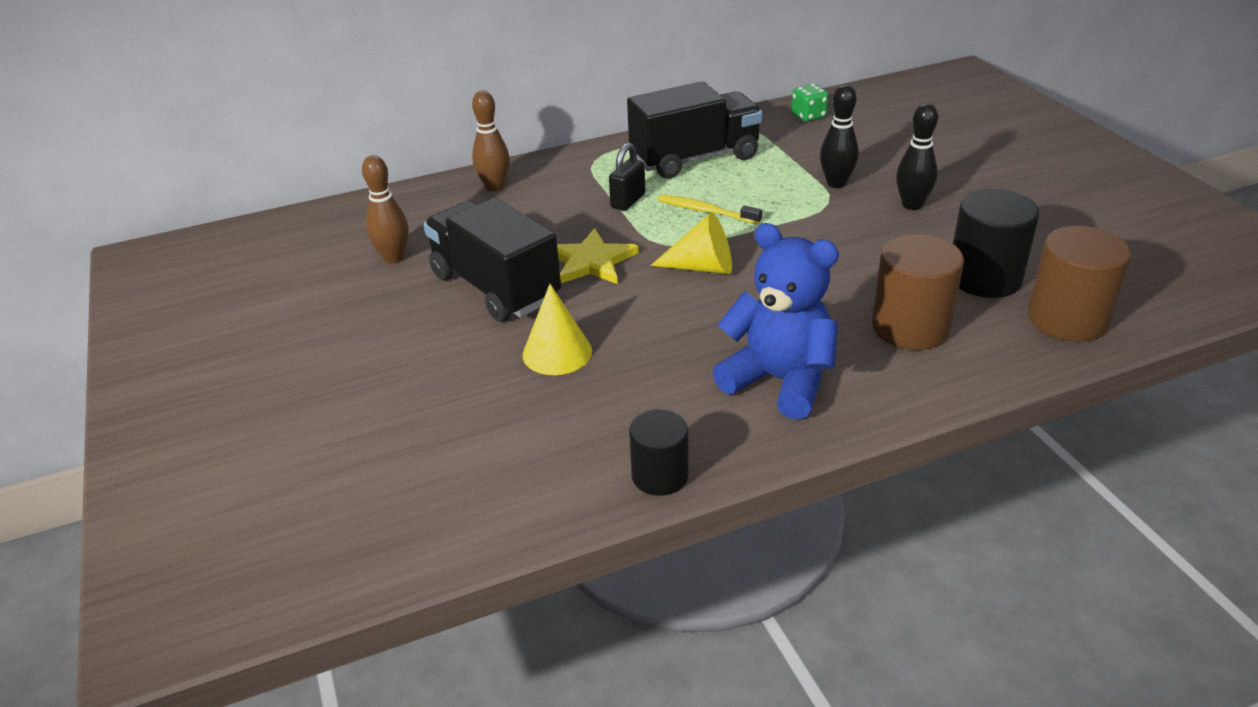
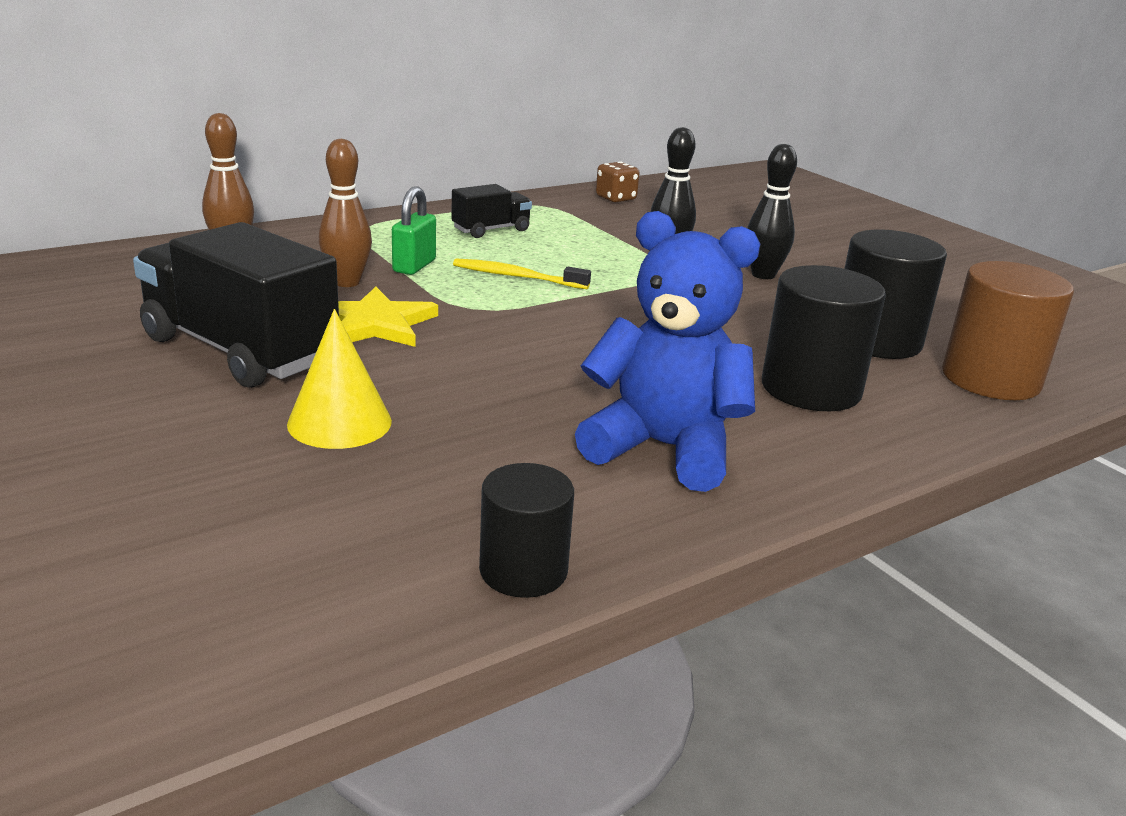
camera: 15 degrees left, 10 degrees down
(394, 258) = (84, 319): brown bowling pin -> brown bowling pin (347, 282)
(628, 201) = (414, 266): black padlock -> green padlock
(695, 158) = (491, 230): black truck -> black truck, size x0.49
(702, 267) = (526, 330): yellow cone -> none
(808, 116) = (616, 198): green dice -> brown dice
(910, 327) = (811, 389): brown cylinder -> black cylinder

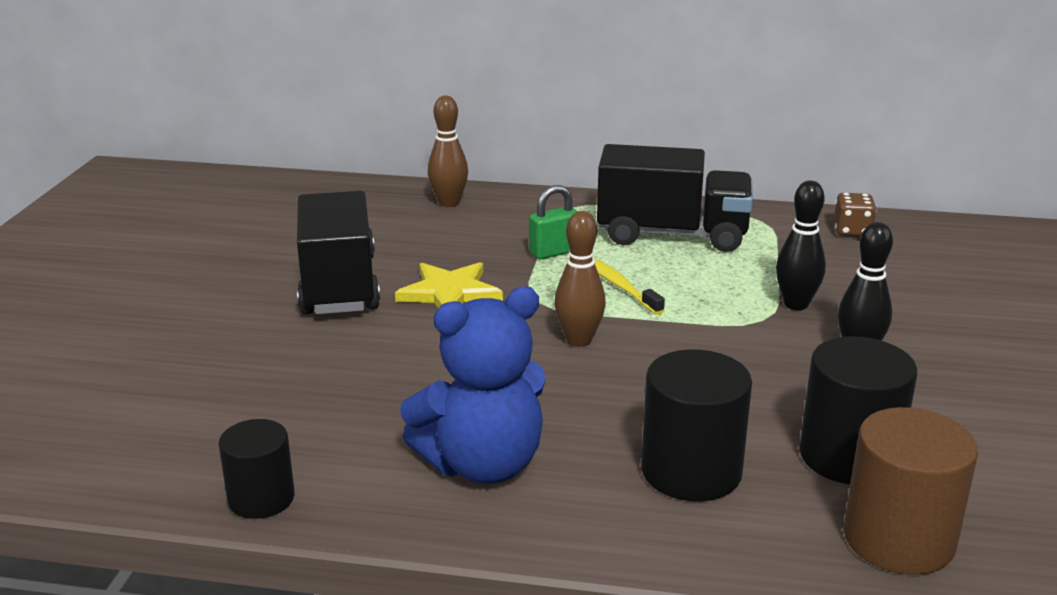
camera: 45 degrees right, 0 degrees up
(339, 422) = (316, 358): yellow cone -> none
(347, 282) = (484, 252): brown bowling pin -> brown bowling pin (579, 340)
(491, 230) = (672, 235): black truck -> black truck, size x2.02
(664, 448) = (482, 464): blue teddy bear -> blue teddy bear turned 90 degrees clockwise

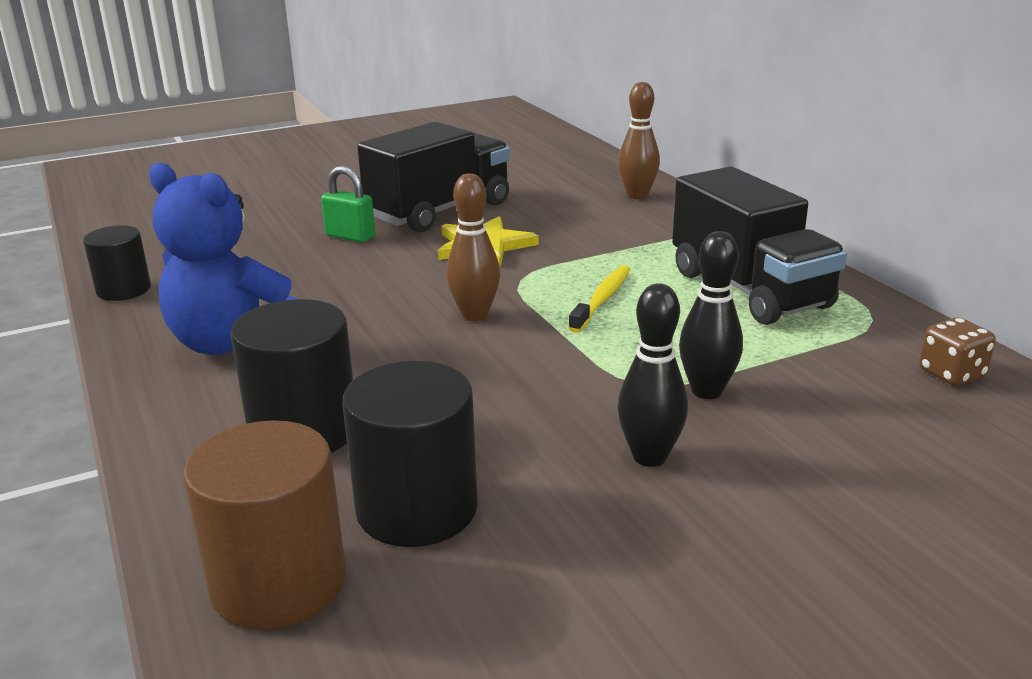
camera: 55 degrees right, 0 degrees up
(554, 252) = (620, 256): green padlock -> green padlock (350, 236)

